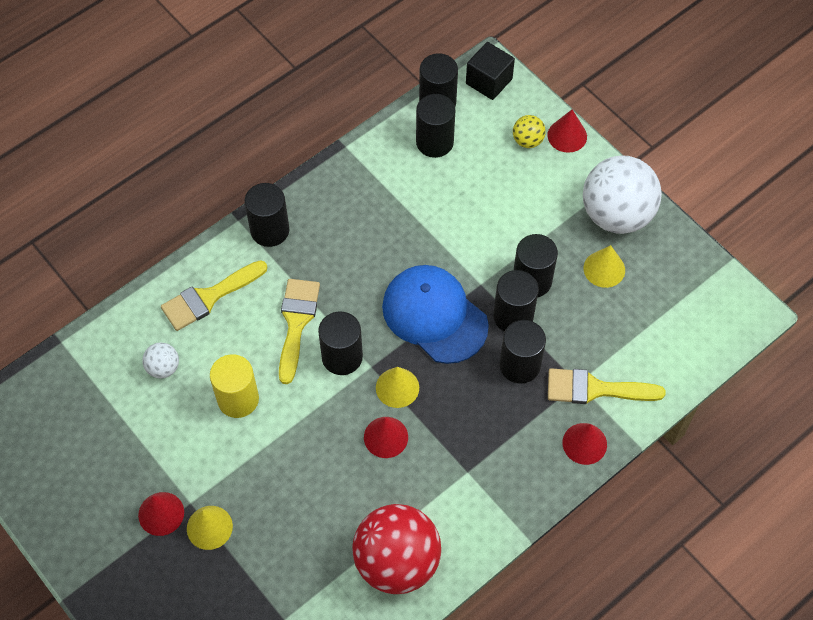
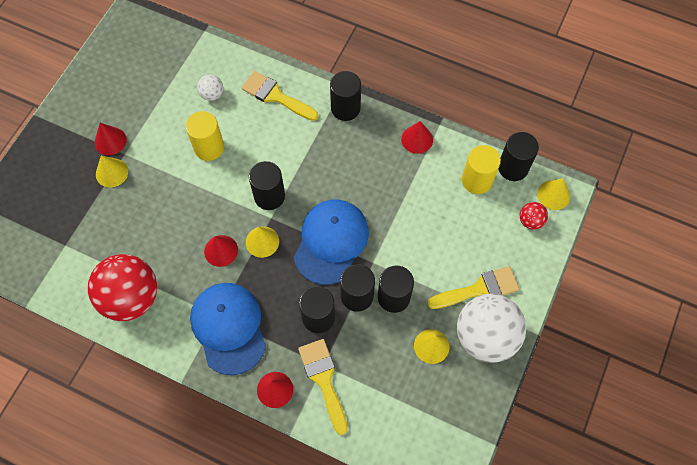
camera: 65 degrees right, 5 degrees up
(296, 323) = (282, 156): yellow brush -> yellow brush (479, 289)
(434, 142) = (477, 180): black cylinder -> yellow cylinder
(488, 464) = (229, 328): none -> blue cap
(489, 81) = (553, 195): black cube -> yellow cone
(508, 115) = (530, 221): none -> red ball
(527, 141) = (516, 244): yellow ball -> none
(567, 135) = (537, 271): red cone -> red cone (417, 139)

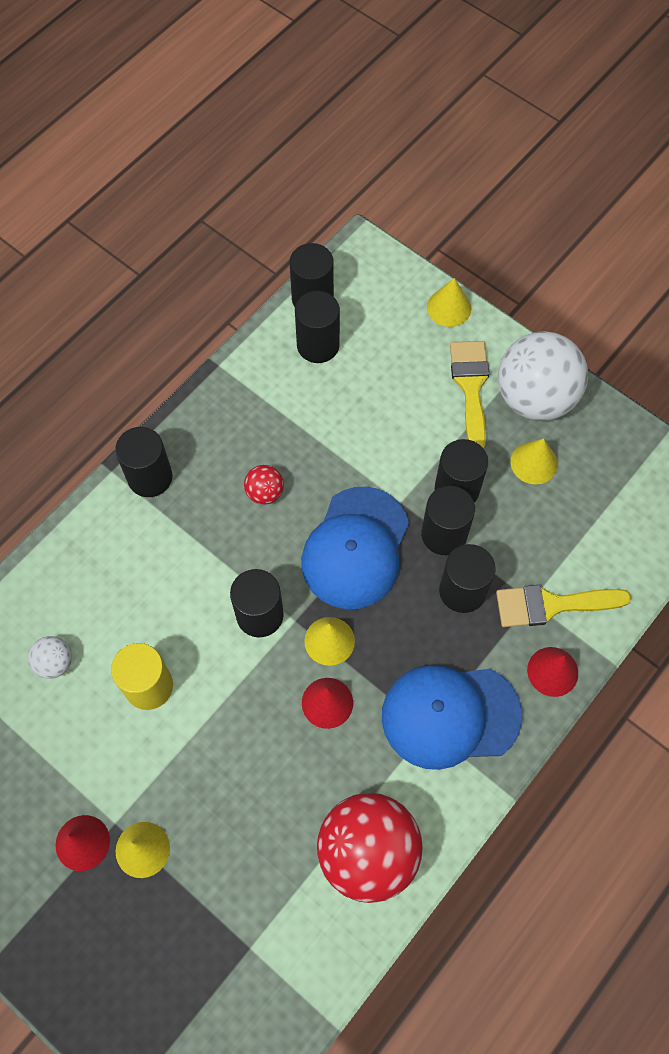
camera: 75 degrees left, 0 degrees up
(275, 96) = (93, 569): yellow brush -> none
(331, 242) = (355, 548): blue cap -> blue cap turned 105 degrees counterclockwise
(417, 139) = (232, 399): red cone -> none
(477, 180) = (318, 345): yellow cylinder -> black cylinder
(530, 221) = (393, 302): red ball -> red ball (265, 492)
(553, 195) = (365, 266): yellow cone -> yellow cone (449, 307)

